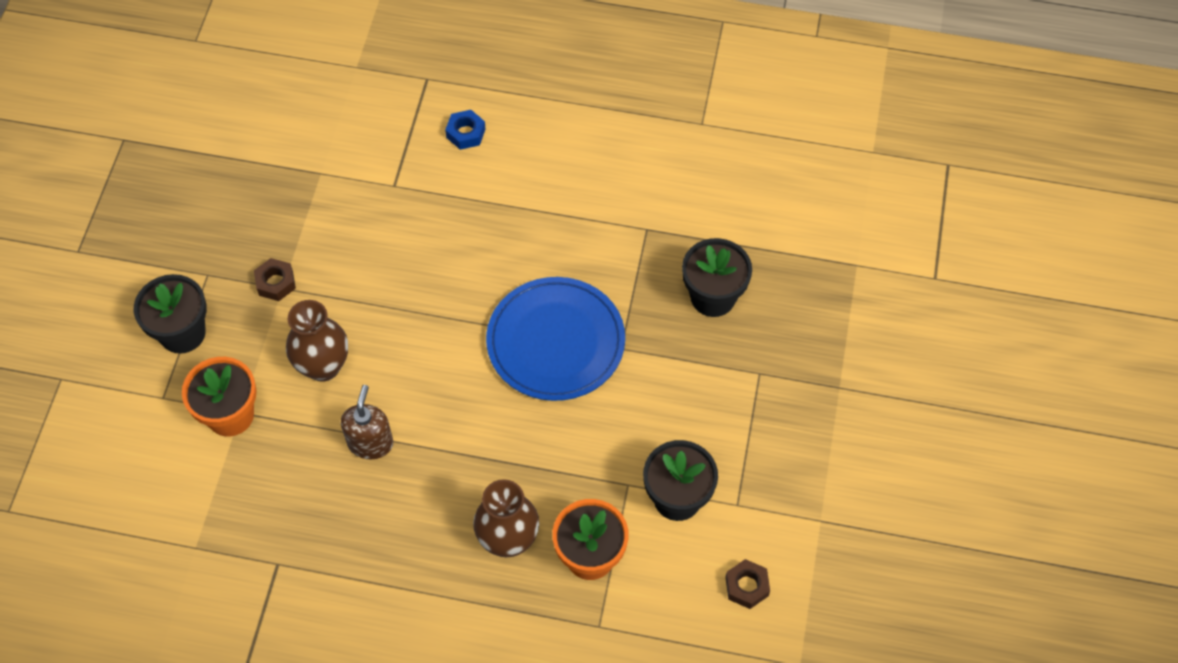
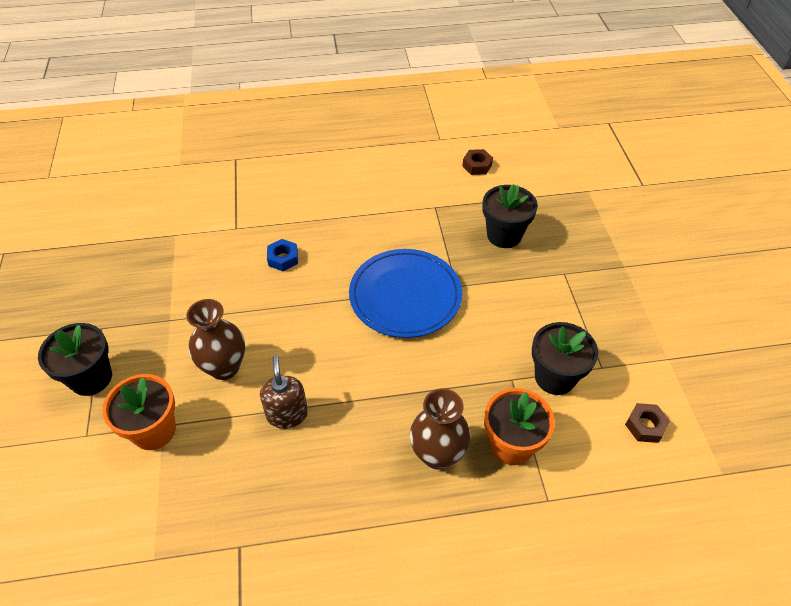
camera: 20 degrees left, 10 degrees down
(276, 283) = (163, 318): brown nut -> brown nut (477, 166)
(466, 133) = (277, 183): blue nut -> blue nut (283, 258)

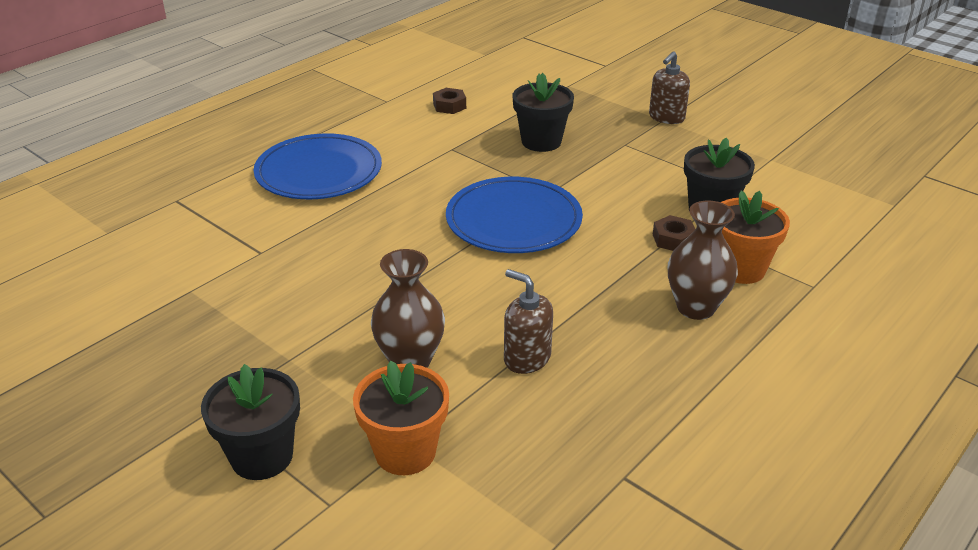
camera: 40 degrees left, 15 degrees down
(283, 258) = (351, 251): blue nut -> none
(333, 180) = (319, 172): none -> blue plate
(630, 265) = (666, 117): none -> brown soap dispenser
(645, 426) = (811, 205): brown nut -> brown nut (673, 239)

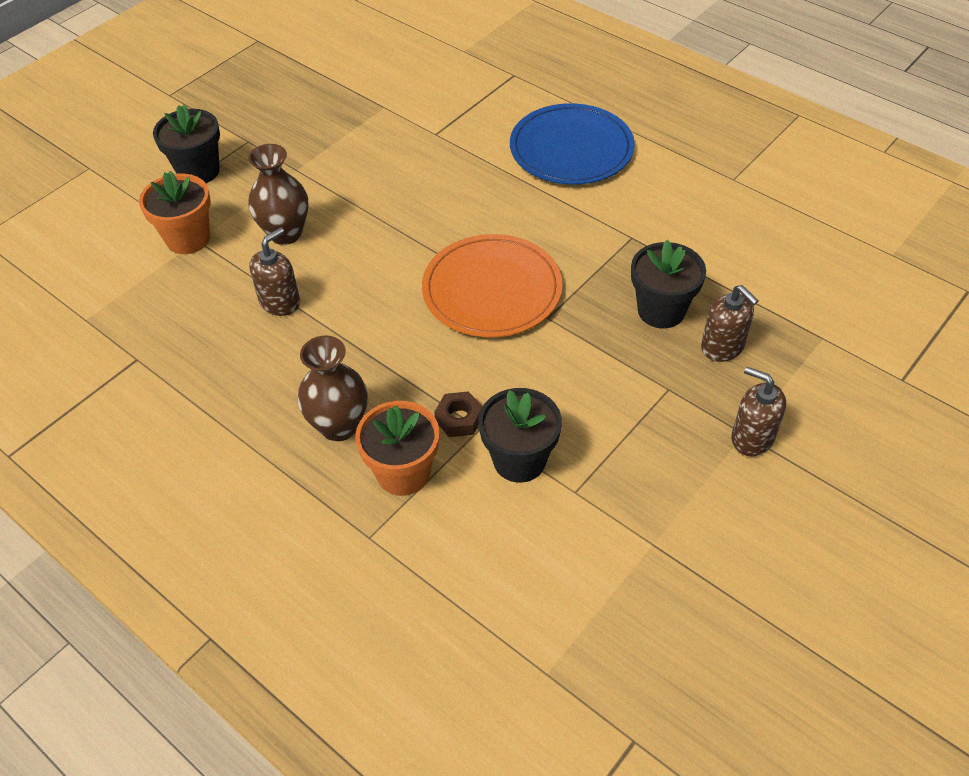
camera: 90 degrees right, 15 degrees up
(449, 106) = (734, 229): brown nut -> none
(513, 220) = (492, 290): blue plate -> orange plate
(580, 120) = (722, 347): none -> brown soap dispenser

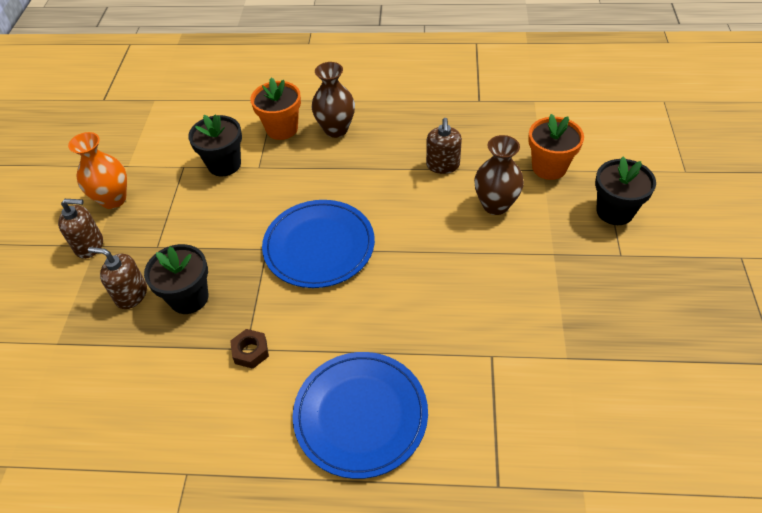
camera: 145 degrees right, 0 degrees up
(459, 419) = (274, 165): brown nut -> brown nut (250, 351)
(492, 290) = (319, 246): orange plate -> blue plate
(696, 493) = (113, 199): none -> orange vase

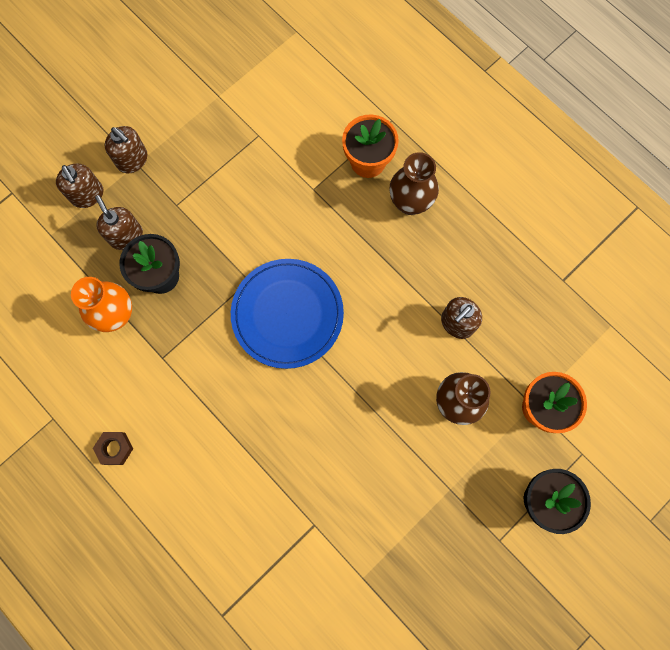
camera: 40 degrees right, 25 degrees up
(68, 293) = (87, 195): none -> brown soap dispenser
(113, 199) = (182, 125): orange vase -> orange vase (116, 315)
(224, 164) = (290, 162): black flower pot -> none
(250, 351) = (163, 363): brown nut -> brown nut (115, 448)
(360, 415) = (187, 482): blue plate -> none

